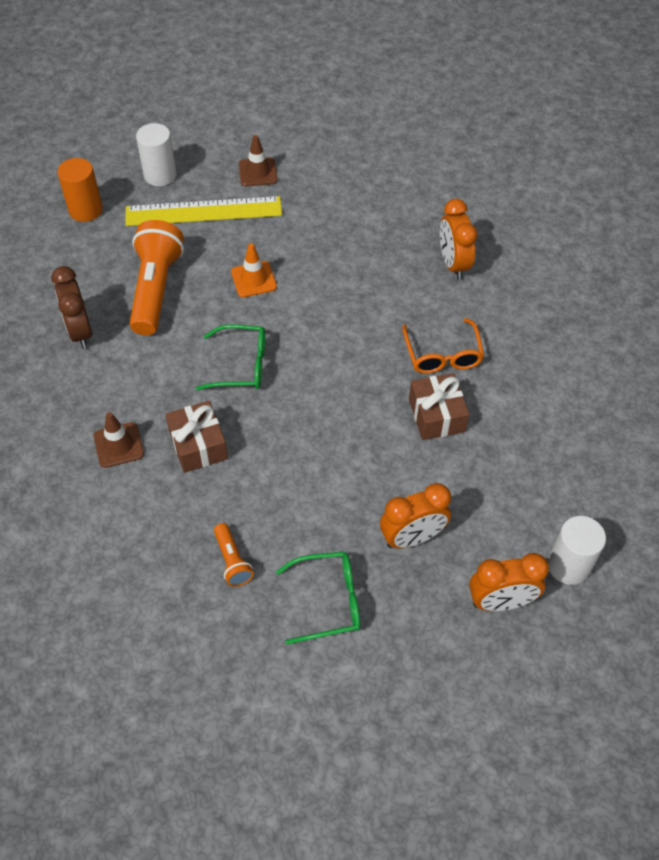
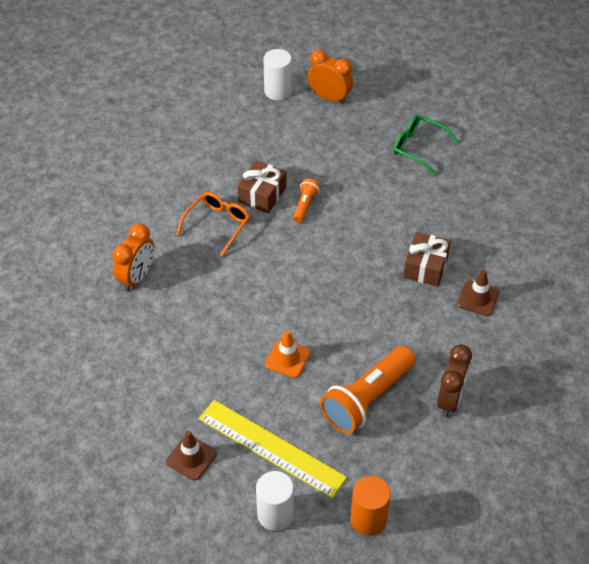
camera: 140 degrees left, 5 degrees down
(232, 561) = (456, 194): orange flashlight -> orange flashlight (305, 205)
(241, 365) = (354, 300): green glasses -> none
(412, 538) = (344, 147): orange clock -> none

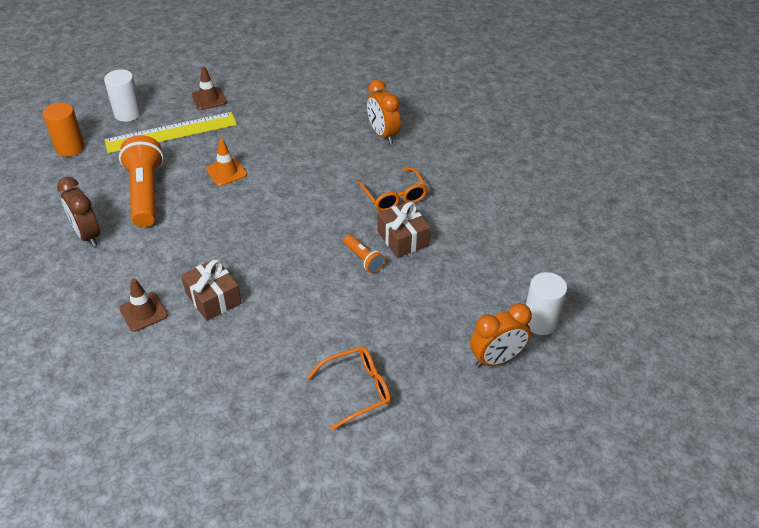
camera: 125 degrees right, 5 degrees down
(418, 147) = (357, 390): green glasses -> orange glasses

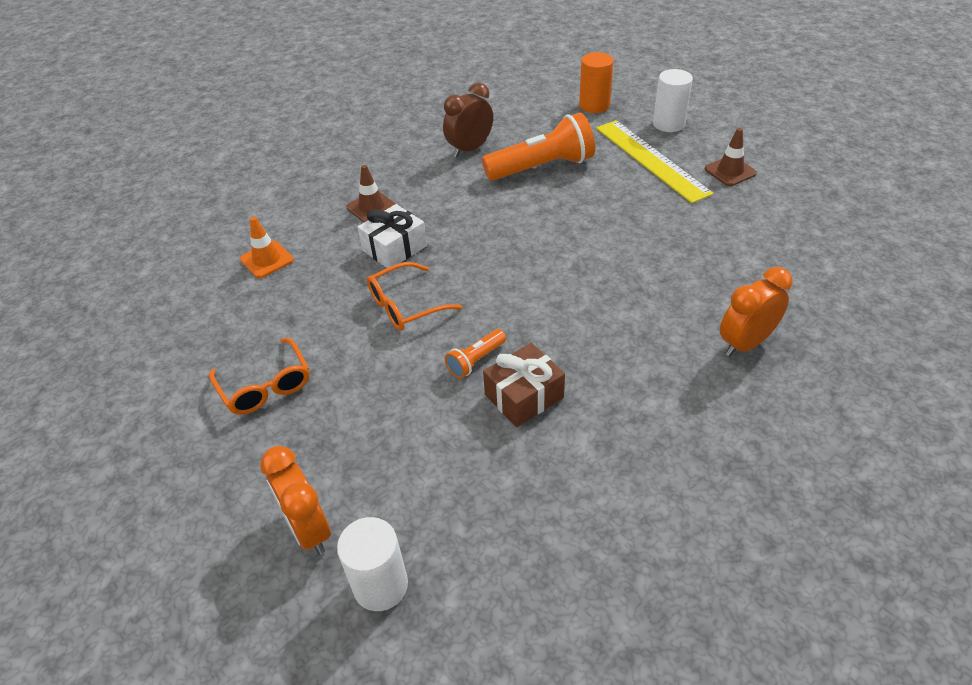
camera: 85 degrees right, 0 degrees up
(213, 298) = (394, 248): brown gift -> white gift
(226, 172) = (598, 214): orange traffic cone -> orange traffic cone (267, 260)
(394, 196) = (608, 375): orange glasses -> orange glasses (405, 306)

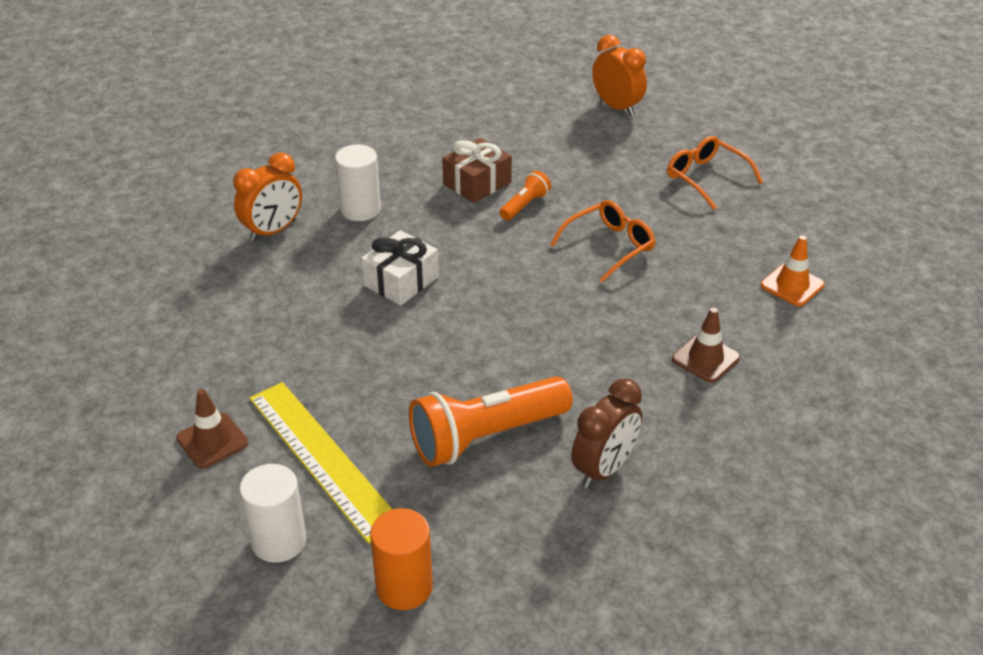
camera: 170 degrees right, 5 degrees down
(380, 585) = (556, 89): white cylinder -> white cylinder (360, 209)
(394, 248) = (649, 305): white gift -> white gift (401, 281)

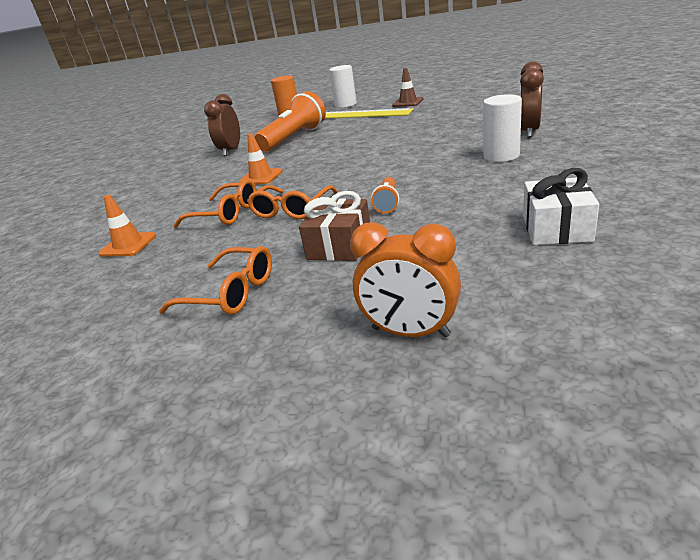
camera: 155 degrees right, 10 degrees down
(273, 231) = (529, 131): orange clock -> brown clock
(401, 281) = (411, 148): white gift -> white gift (556, 228)
(477, 183) = (448, 198): brown gift -> brown gift (339, 245)
(604, 336) = (261, 177): none -> orange traffic cone
(676, 279) = (226, 214): none -> orange glasses
(705, 358) = (190, 192): brown traffic cone -> none

